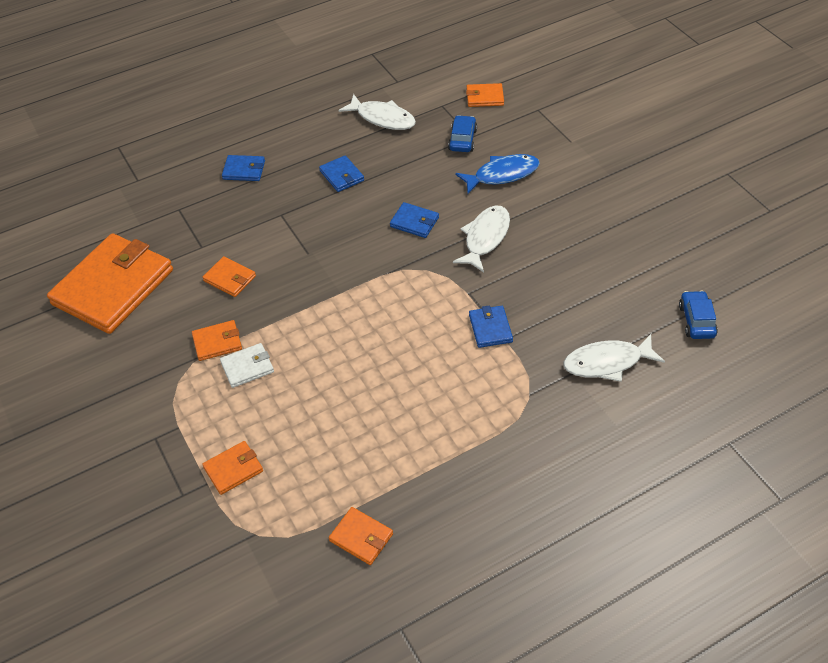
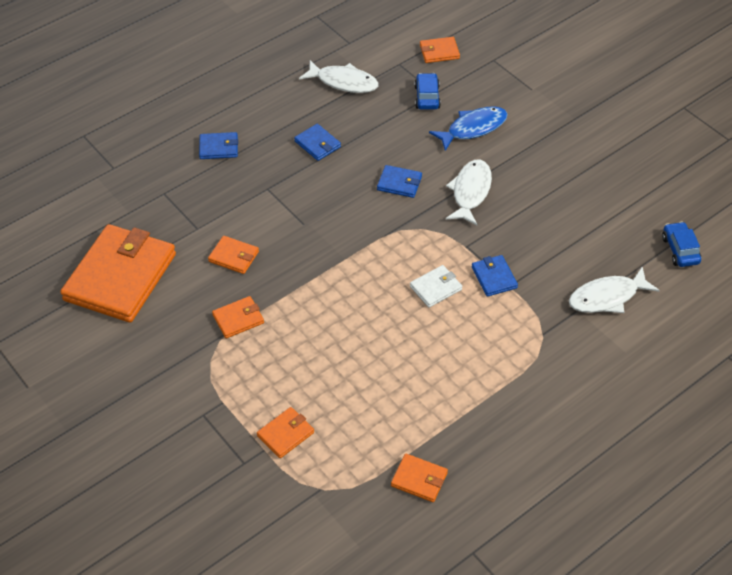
camera: 10 degrees left, 0 degrees up
(247, 367) = (273, 339): white wallet -> white wallet (436, 288)

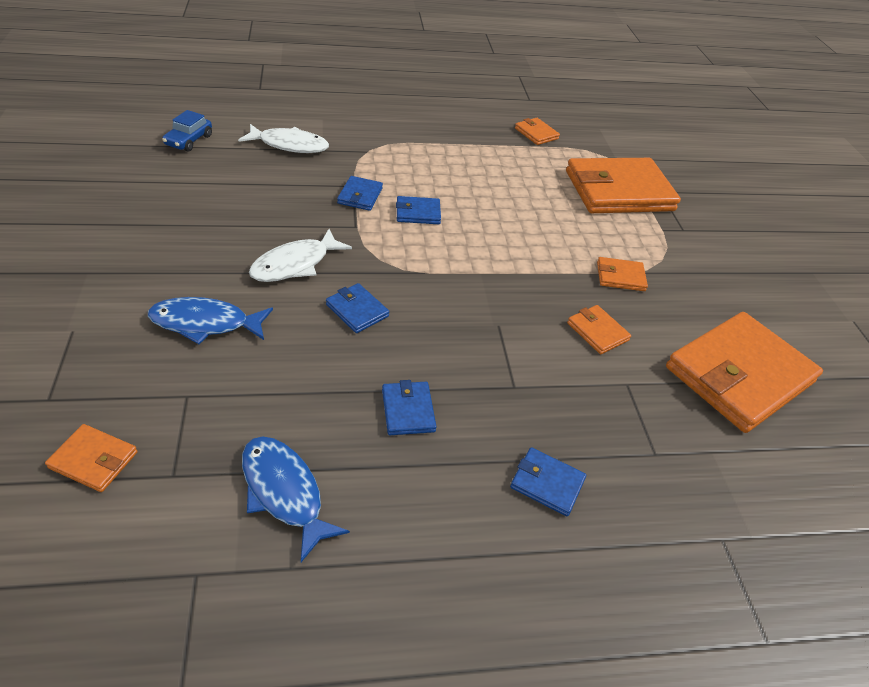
camera: 155 degrees left, 5 degrees down
(285, 434) = (619, 191): orange wallet -> orange wallet, size x2.34
(343, 82) = (284, 492): white fish -> blue fish
(427, 97) = (203, 395): blue car -> none
(436, 288) = (418, 213): white wallet -> blue wallet

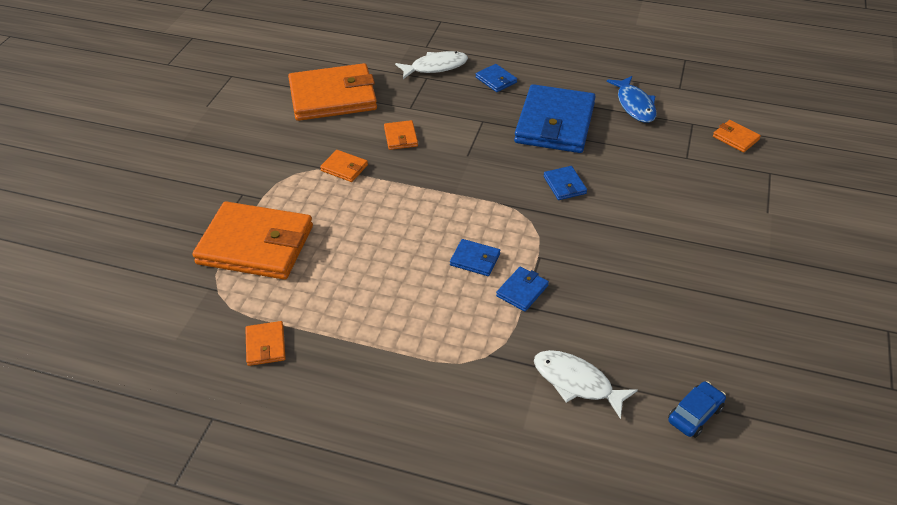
camera: 150 degrees left, 0 degrees up
(205, 323) = (675, 198): blue fish -> none
(295, 264) = (602, 230): white fish -> white fish (435, 67)
(408, 410) = (555, 123): blue wallet -> blue wallet, size x2.34

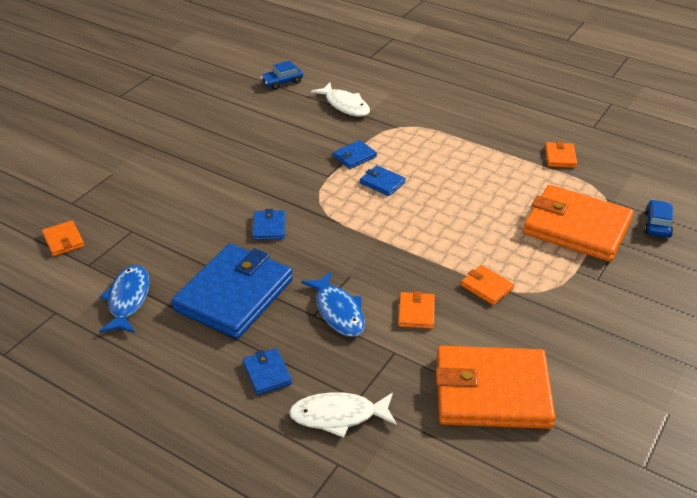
camera: 165 degrees left, 5 degrees down
(166, 265) = (657, 224): none -> blue car
(464, 126) = (338, 311): none -> blue fish

